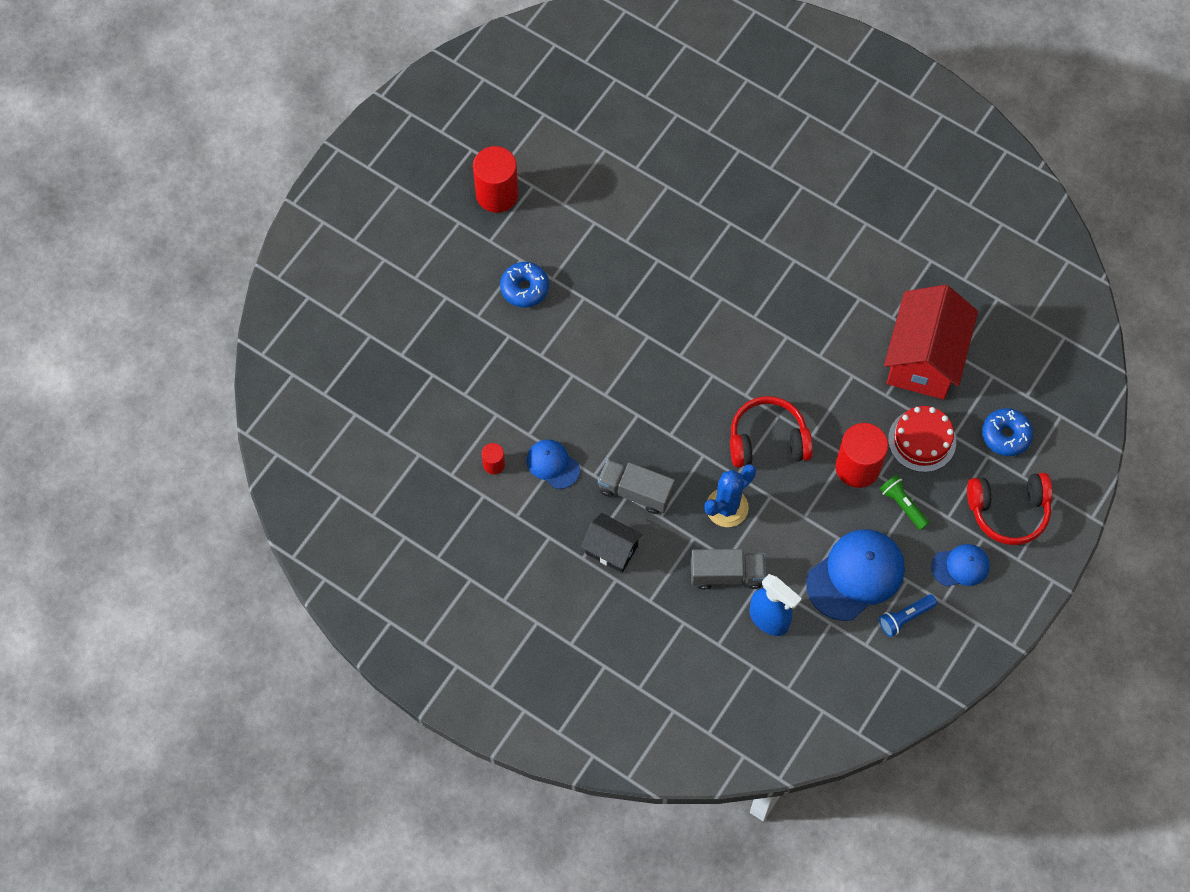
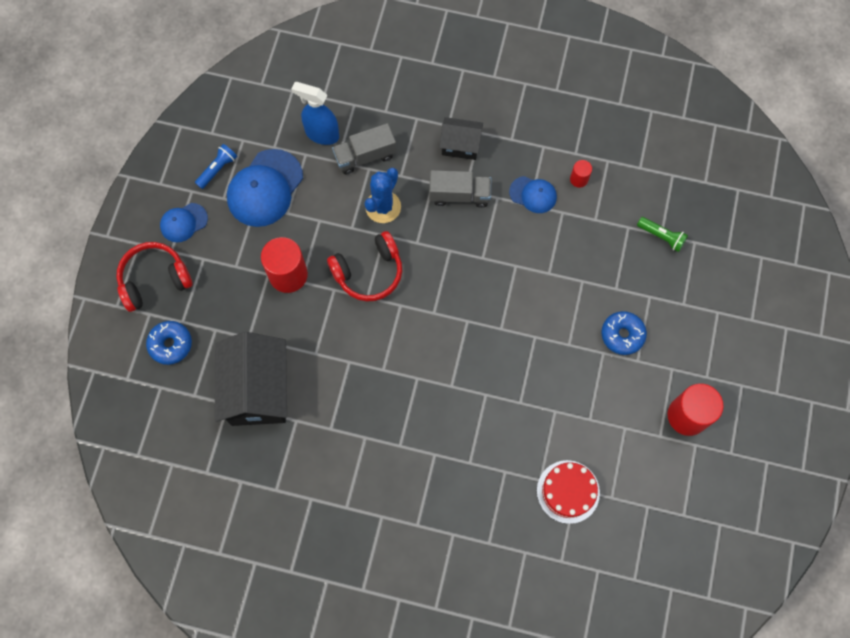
camera: 160 degrees right, 5 degrees up
(903, 505) = (242, 256): green flashlight -> green flashlight (661, 237)
(922, 440) = (241, 316): red cake -> red cake (568, 491)
(924, 359) = (258, 390): red house -> black house

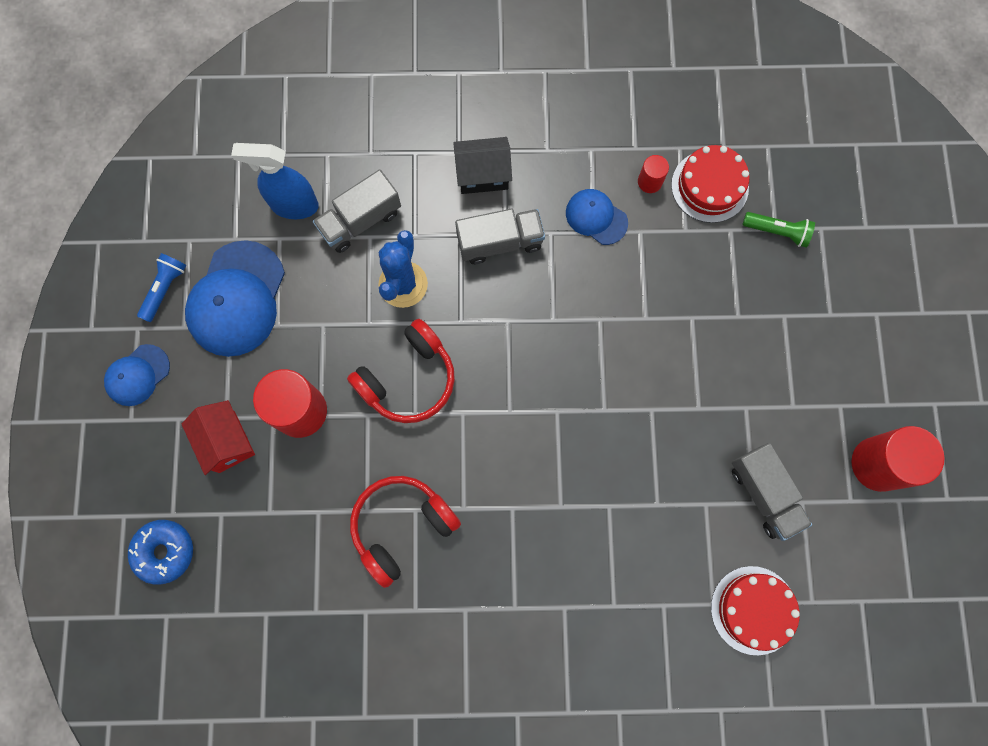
camera: 15 degrees left, 5 degrees up
(154, 280) = (118, 466): red headphones -> red headphones (402, 526)
(232, 282) = (227, 441): none -> red house
(258, 390) = (302, 583): black house -> none
(533, 194) = (596, 217): blue cap -> blue cap turned 150 degrees counterclockwise
(598, 415) = (764, 494): none -> grey truck
(621, 193) = (709, 186): none -> red cake
(622, 335) = (764, 377): blue donut -> none

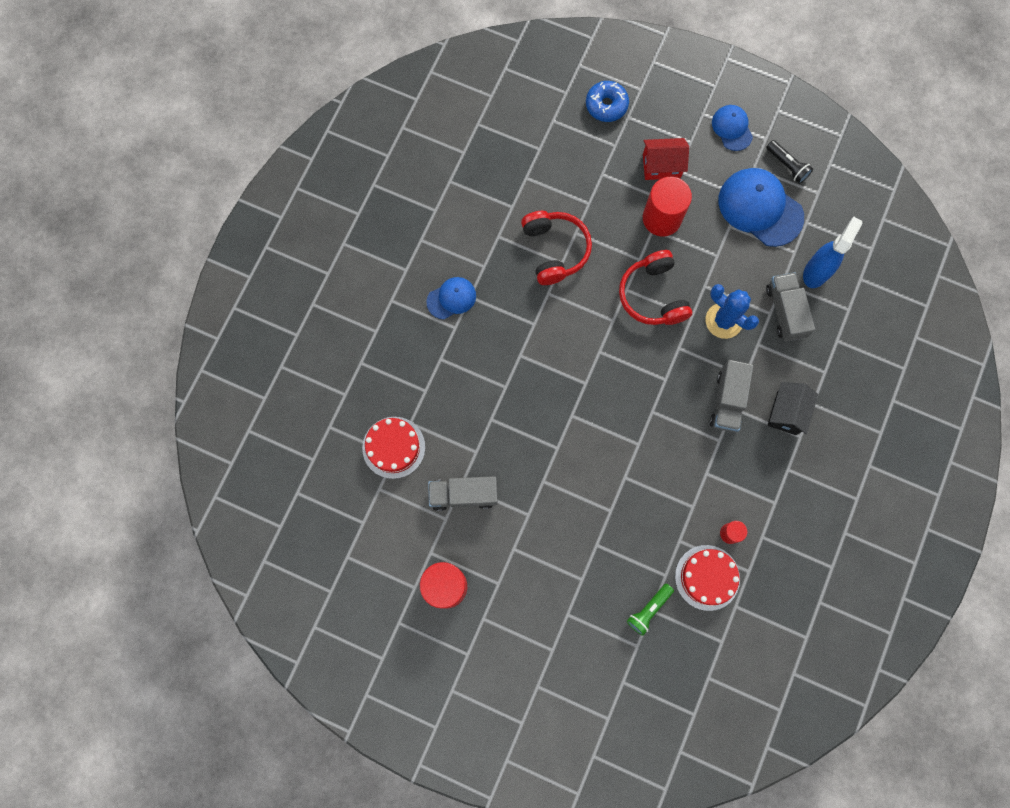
camera: 115 degrees right, 0 degrees up
(165, 289) = (787, 166): blue flashlight -> black flashlight
(596, 217) = (718, 479): blue cap -> blue cap (451, 298)

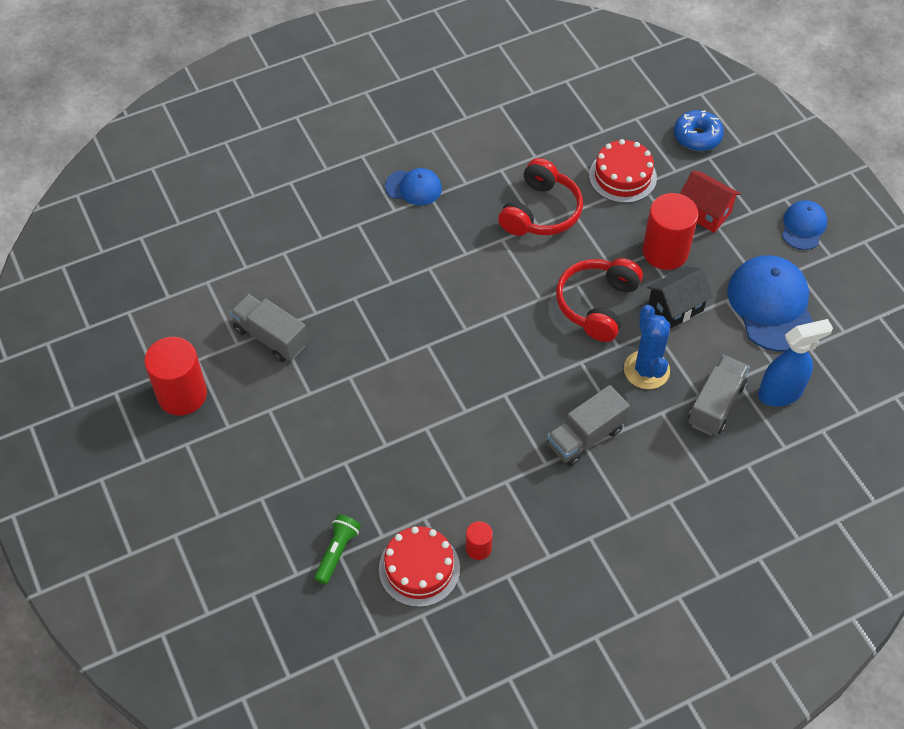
camera: 40 degrees right, 20 degrees down
(393, 447) = (251, 260): red cake -> red cake (622, 176)
(648, 609) = (337, 552): green flashlight -> green flashlight turned 120 degrees clockwise
(786, 413) = (635, 488): black house -> black house (675, 308)
(787, 166) = (832, 289): black flashlight -> none

